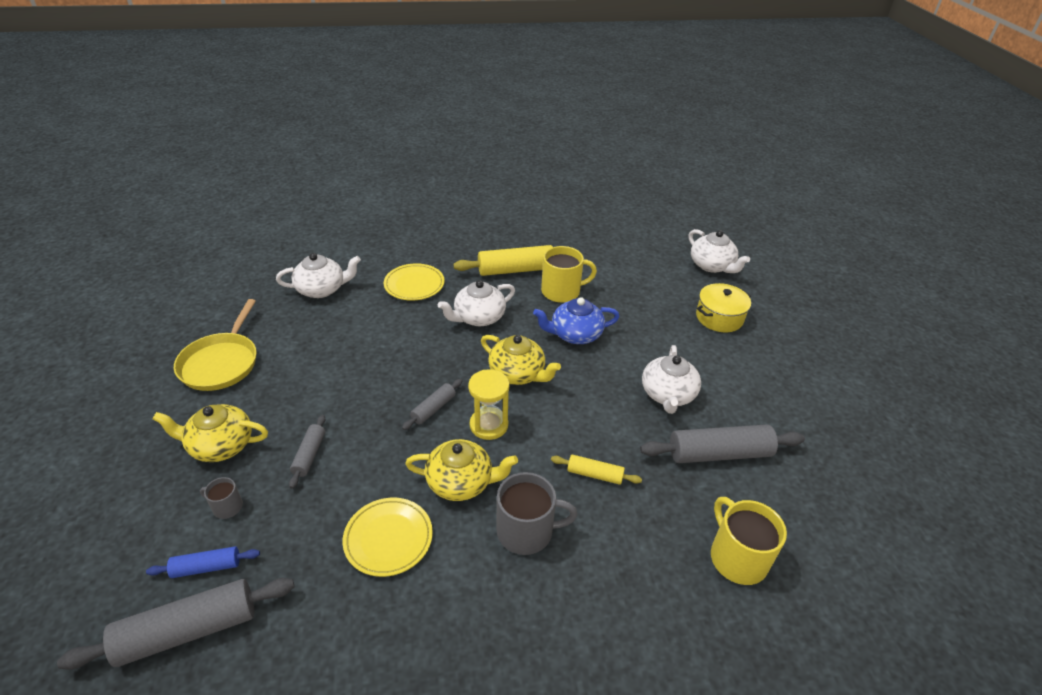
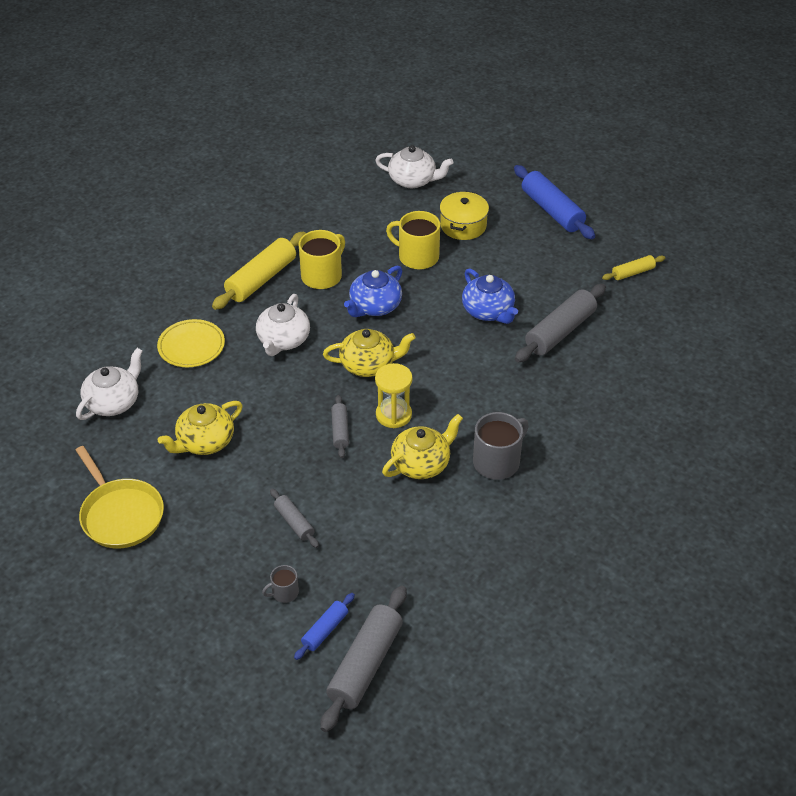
camera: 40 degrees left, 5 degrees up
(220, 445) = (217, 564): yellow teapot -> yellow teapot (205, 442)
(388, 538) = (419, 528): yellow plate -> none
(594, 474) = (499, 398): yellow rolling pin -> yellow rolling pin (633, 273)
(668, 394) = (488, 311): white teapot -> blue teapot
(737, 557) = (629, 389): yellow mug -> yellow mug (417, 257)
(818, 349) = (552, 211): none -> blue rolling pin

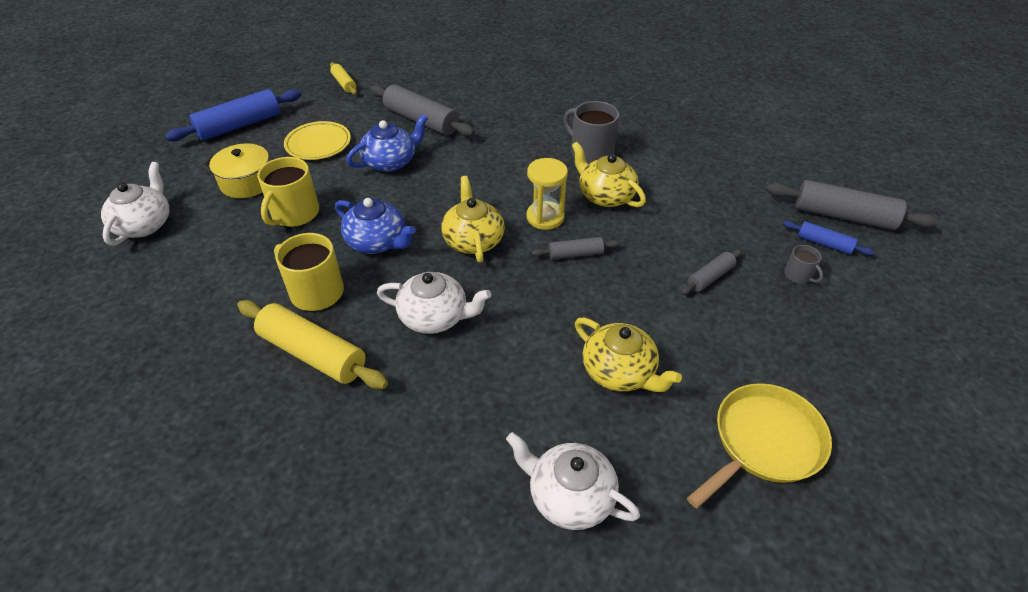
camera: 95 degrees left, 0 degrees up
(191, 346) = (448, 415): yellow plate -> yellow plate (318, 144)

